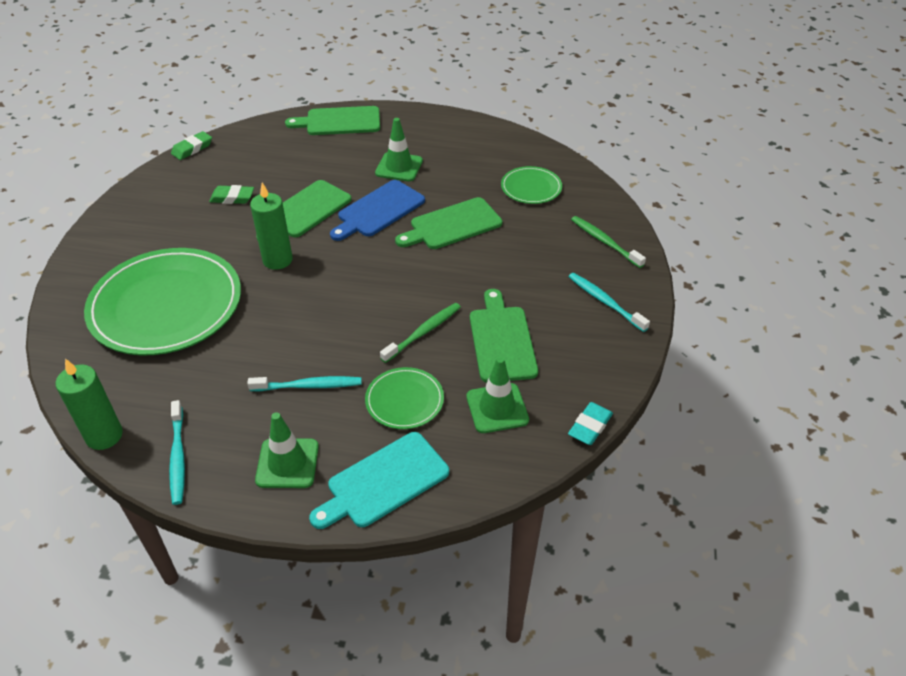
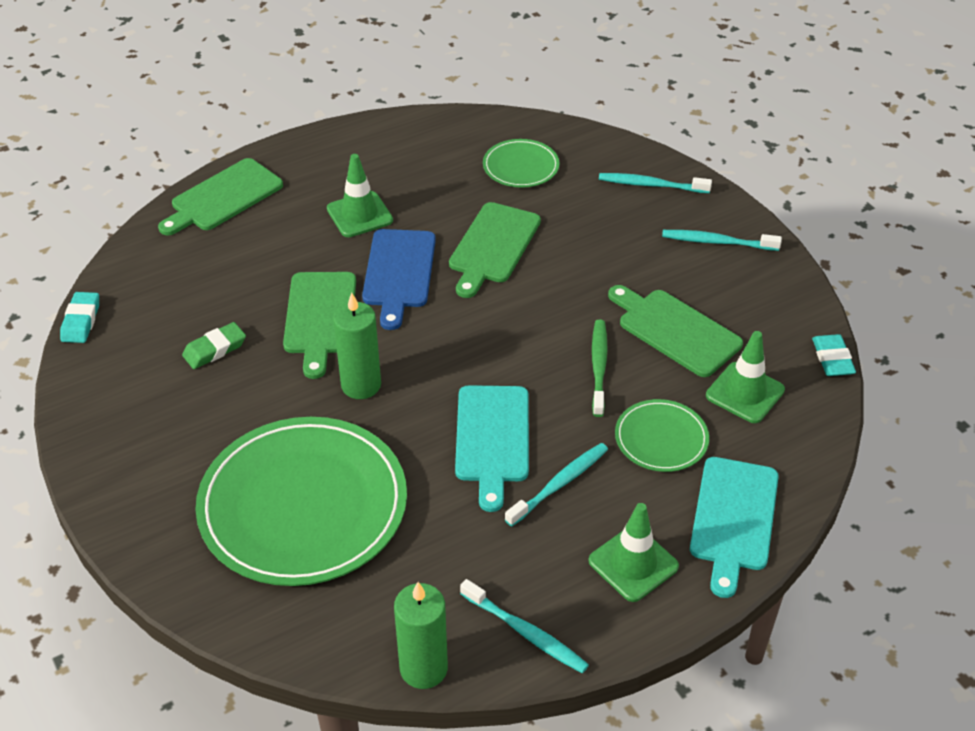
camera: 40 degrees left, 0 degrees up
(192, 148) = (81, 321): green eraser -> turquoise eraser
(306, 334) = (492, 439): none -> turquoise cutting board
(605, 242) = (651, 185): green toothbrush -> turquoise toothbrush

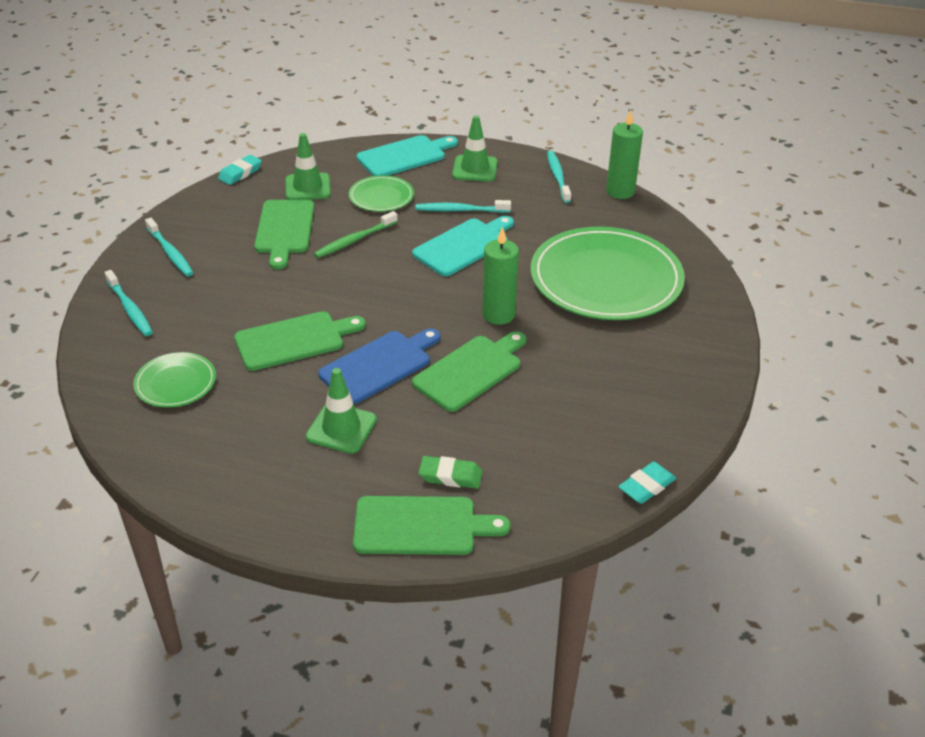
camera: 135 degrees left, 5 degrees down
(215, 349) = (566, 397): green eraser -> green eraser (450, 476)

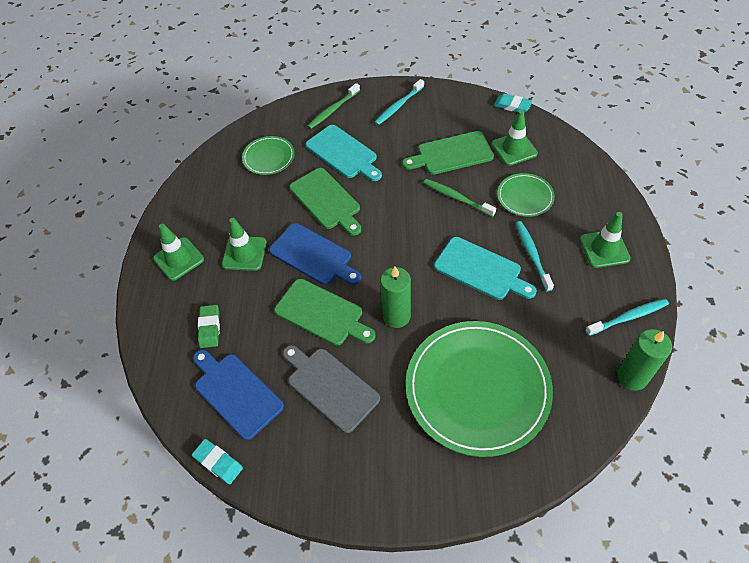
camera: 80 degrees right, 15 degrees up
(129, 308) = (333, 110): turquoise toothbrush -> green toothbrush
(314, 499) = (179, 259): none -> green traffic cone
(405, 156) = (595, 194): turquoise cutting board -> turquoise cutting board (343, 153)
(421, 526) = (162, 323): green cutting board -> none
(556, 460) = (236, 392): none -> blue cutting board
(572, 380) = (330, 386): none -> grey cutting board

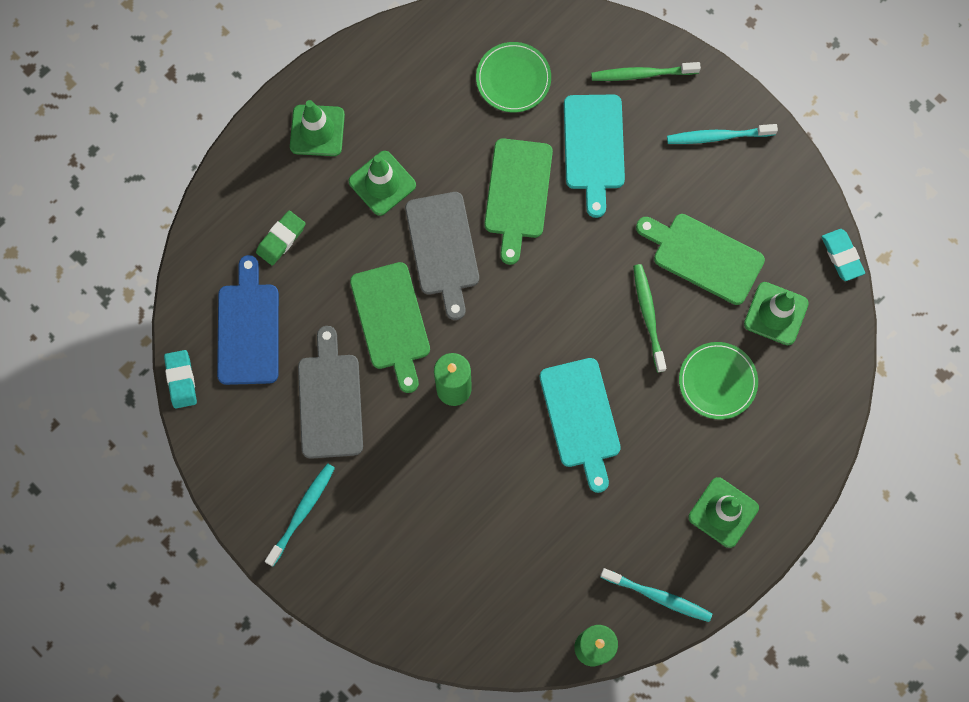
camera: 40 degrees right, 20 degrees up
(313, 256) = (443, 249): blue cutting board -> grey cutting board
(477, 388) = (450, 525): green plate -> none
(532, 255) = (647, 450): turquoise toothbrush -> turquoise toothbrush (302, 513)

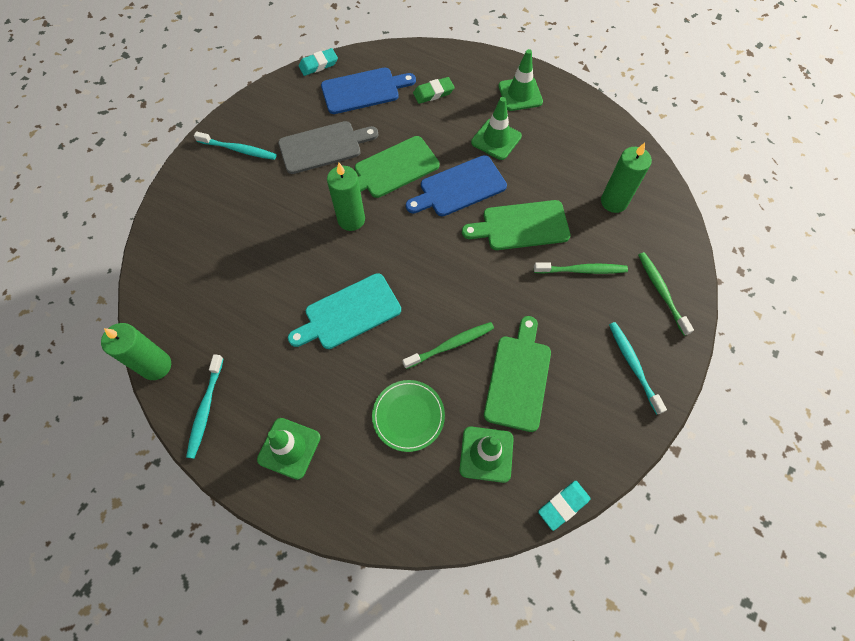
camera: 75 degrees right, 10 degrees down
(281, 239) = (433, 93): green eraser -> green eraser turned 45 degrees counterclockwise
(443, 249) = (459, 187): grey cutting board -> blue cutting board
(513, 79) = (614, 201): green plate -> green candle
(593, 147) = (581, 270): turquoise cutting board -> green toothbrush

